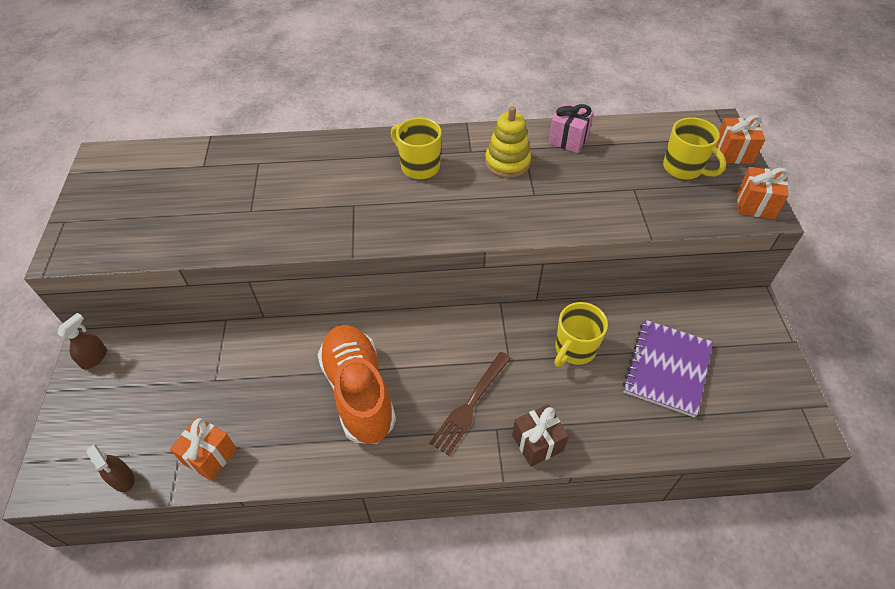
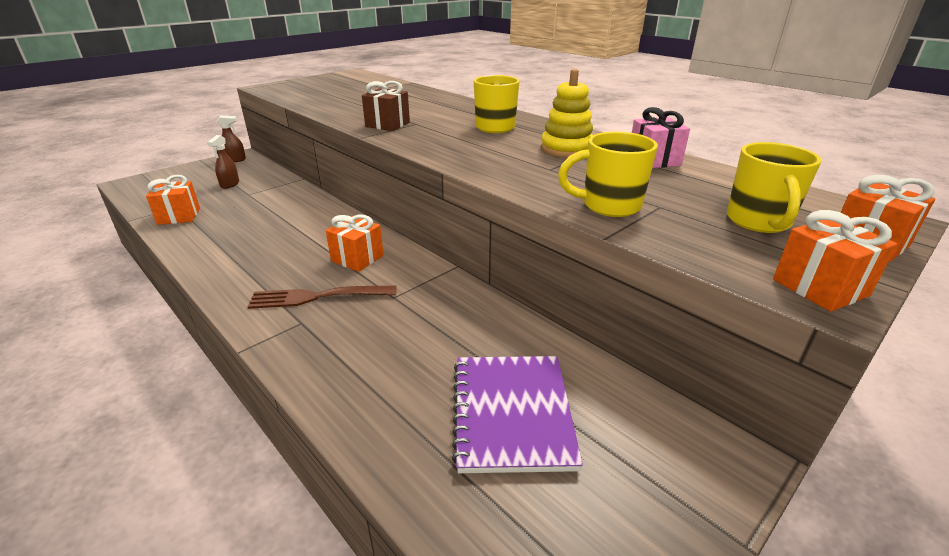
camera: 50 degrees right, 20 degrees down
(122, 479) = (143, 200): brown spray bottle -> brown spray bottle (230, 184)
(358, 392) = (284, 243): orange shoe -> none
(434, 354) = (357, 258): none -> orange gift
(537, 443) = (304, 354): brown gift -> brown gift (387, 124)
(574, 349) = (454, 329): yellow mug -> yellow mug (609, 206)
(667, 368) = (512, 413): purple notebook -> purple notebook turned 75 degrees counterclockwise

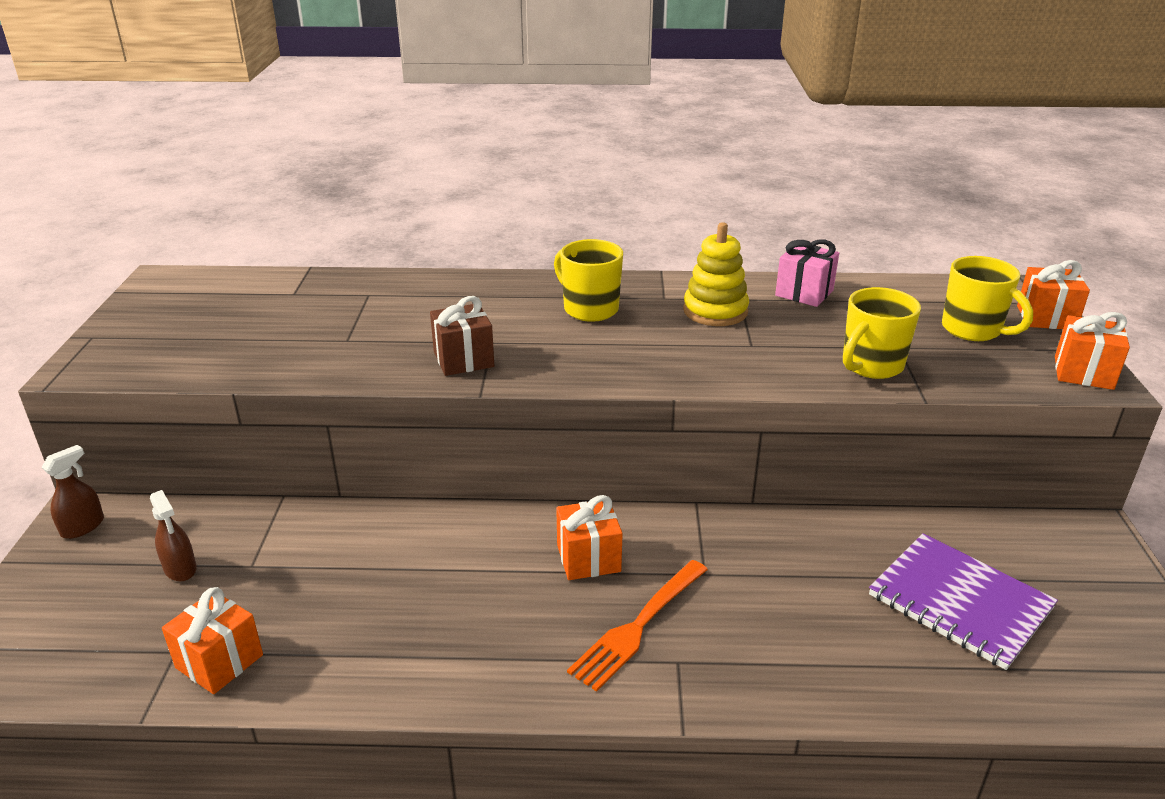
camera: 45 degrees left, 0 degrees up
(319, 297) = (639, 625): brown fork -> orange fork

